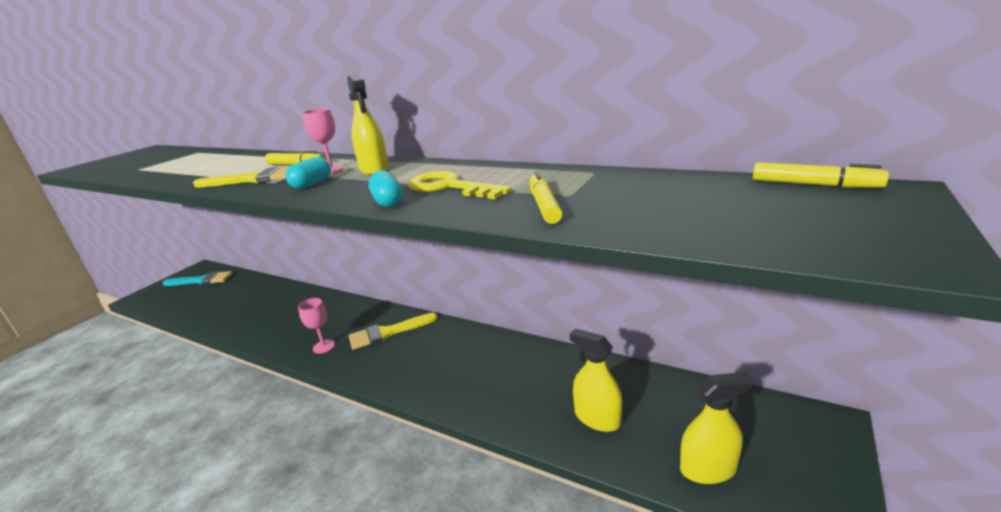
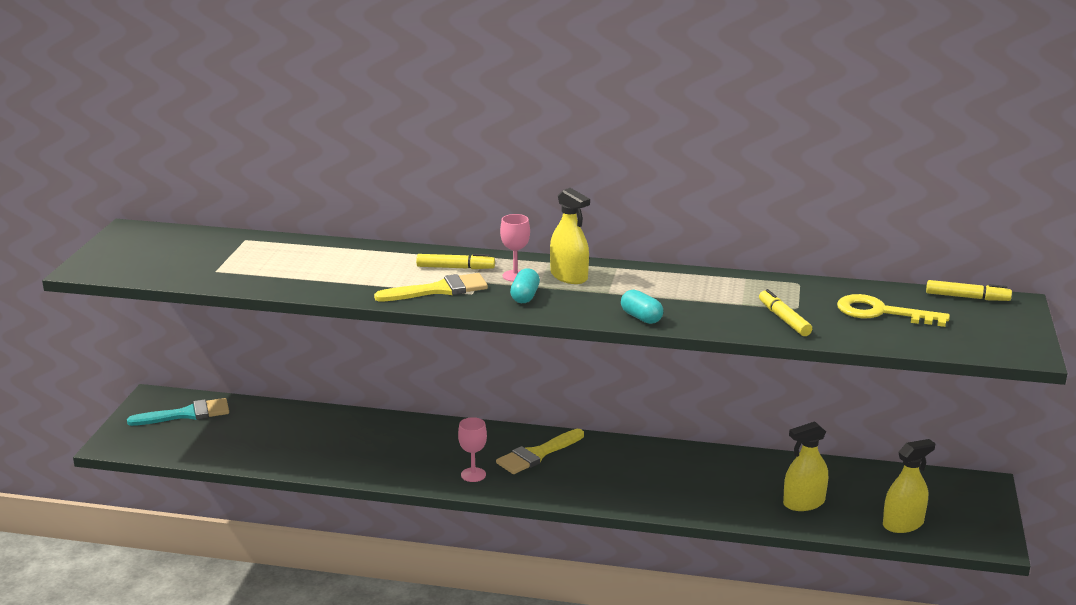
camera: 20 degrees left, 0 degrees up
(449, 187) = (681, 300): yellow key -> yellow key (881, 312)
(597, 418) = (804, 503): yellow spray bottle -> yellow spray bottle turned 45 degrees counterclockwise

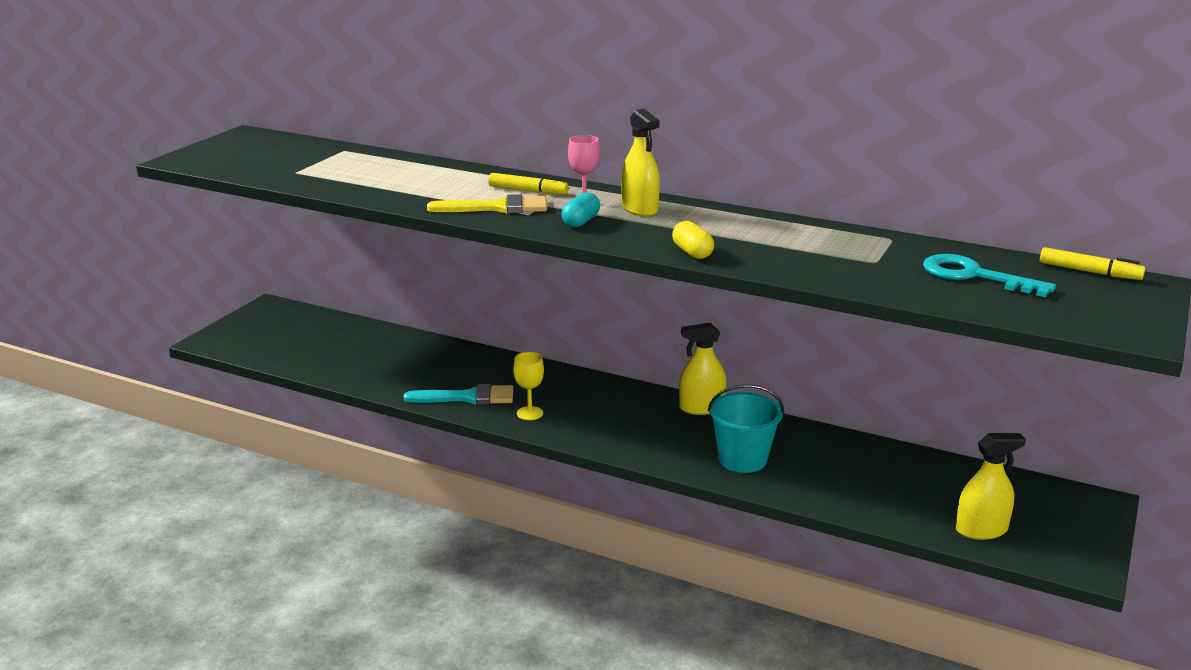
camera: 15 degrees right, 0 degrees up
(186, 414) = (290, 324): turquoise brush -> turquoise brush (467, 397)
(473, 475) = (530, 413): pink goblet -> yellow goblet
(537, 454) = (605, 403): yellow brush -> none
(641, 317) = (692, 252): turquoise capsule -> yellow capsule
(683, 491) = (742, 459): none -> turquoise bucket
(784, 319) = (853, 270): yellow marker -> none
(804, 503) = (873, 491): yellow spray bottle -> yellow spray bottle (701, 408)
(881, 312) = (974, 276): yellow key -> turquoise key

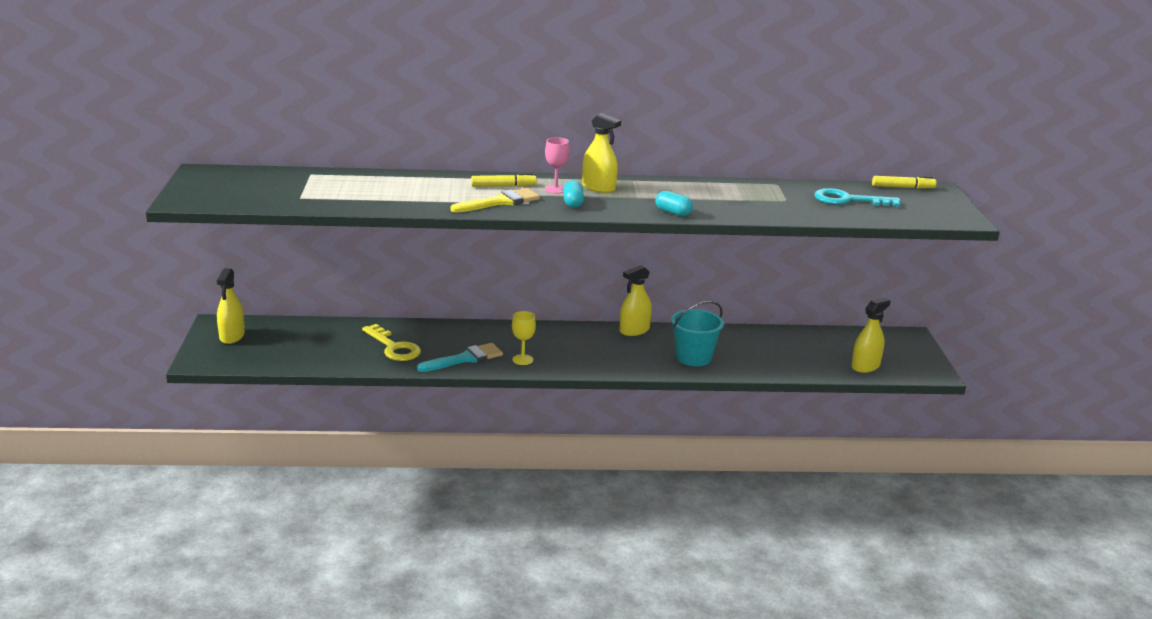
camera: 30 degrees left, 0 degrees up
(268, 322) = (232, 336): none -> yellow spray bottle
(408, 368) = (394, 347): none -> yellow key
(692, 252) = (673, 213): yellow capsule -> turquoise capsule

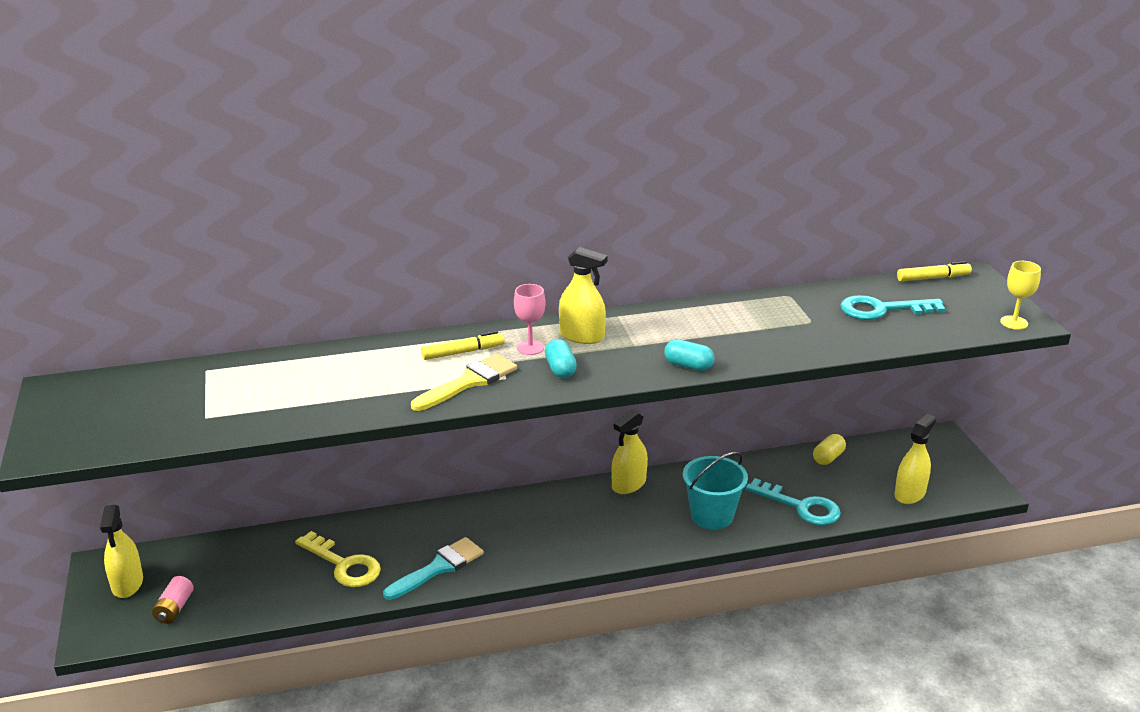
camera: 10 degrees left, 5 degrees up
(261, 354) = (174, 608): none -> pink battery
(522, 360) = (510, 556): yellow goblet -> yellow goblet (1014, 322)
(769, 362) = (801, 506): none -> turquoise key
(806, 336) = (828, 458): none -> yellow capsule

